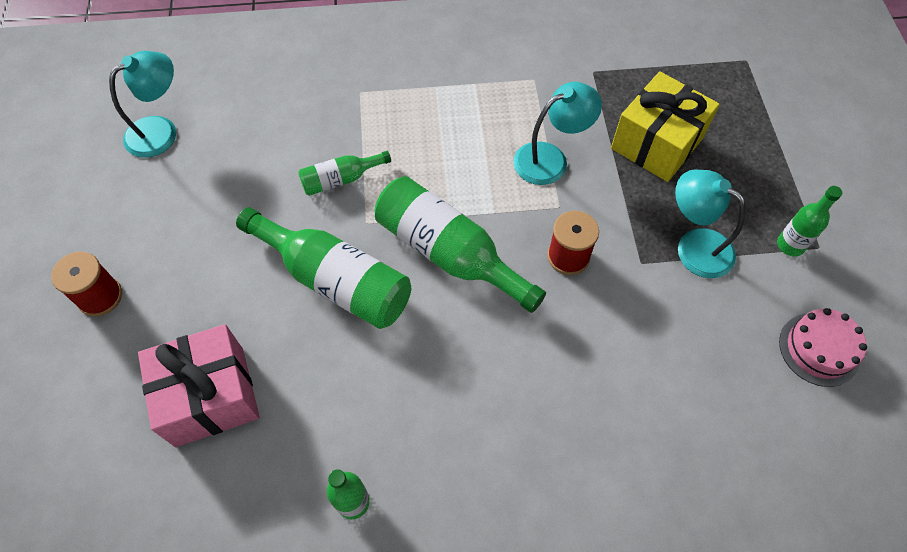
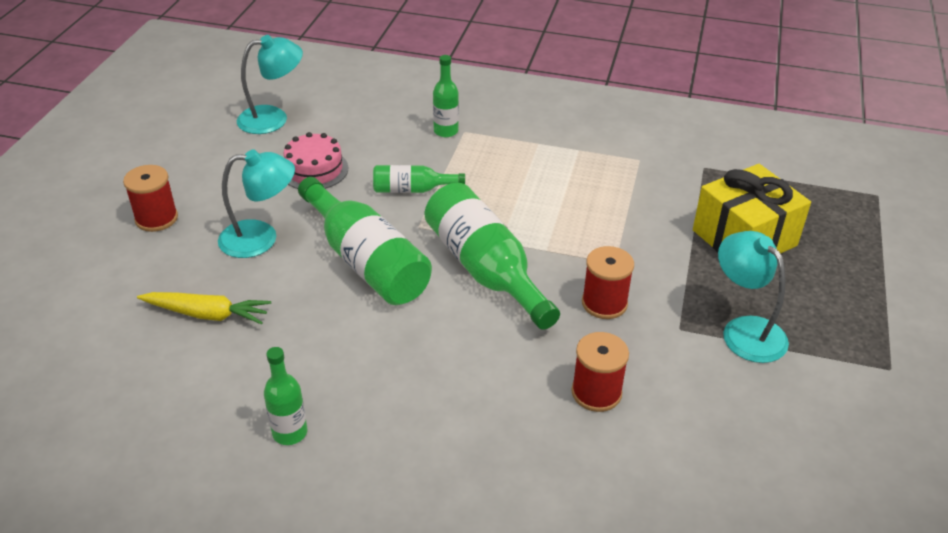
camera: 20 degrees right, 20 degrees down
(210, 396) = (207, 314): pink gift -> yellow carrot
(550, 159) = (625, 223): turquoise lamp -> turquoise lamp (261, 238)
(600, 357) = (596, 392): none -> red spool
(790, 245) = (856, 358): green bottle -> green bottle (446, 131)
(819, 349) = (848, 456): pink cake -> pink cake (314, 170)

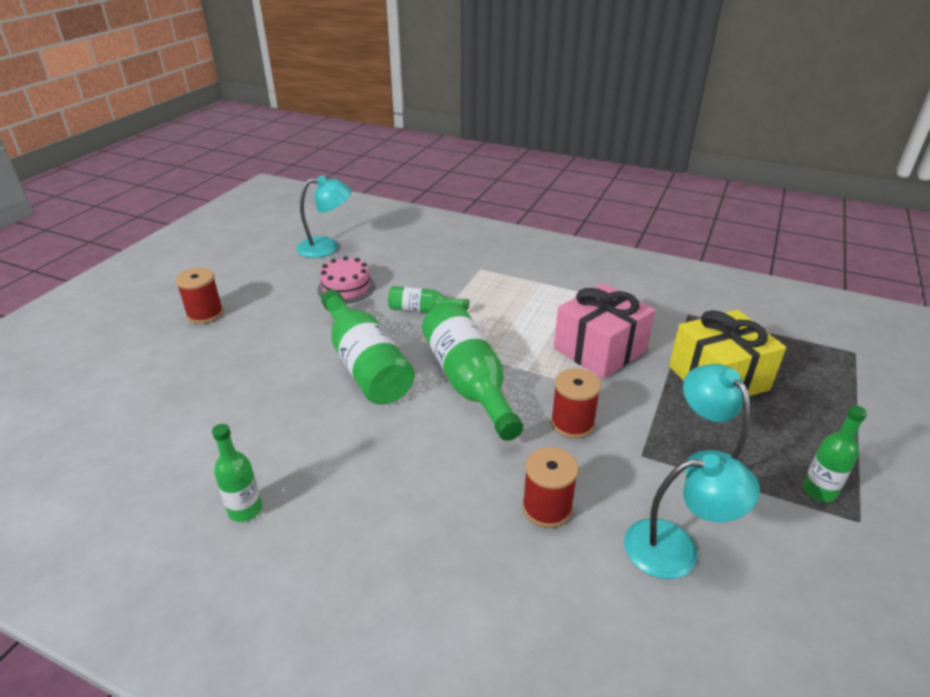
camera: 10 degrees right, 5 degrees down
(207, 314) = (214, 395): yellow carrot -> none
(261, 238) = (283, 337): turquoise lamp -> turquoise lamp (676, 549)
(446, 131) = (464, 267): green bottle -> green bottle (819, 491)
(617, 218) = (599, 349): none -> pink gift

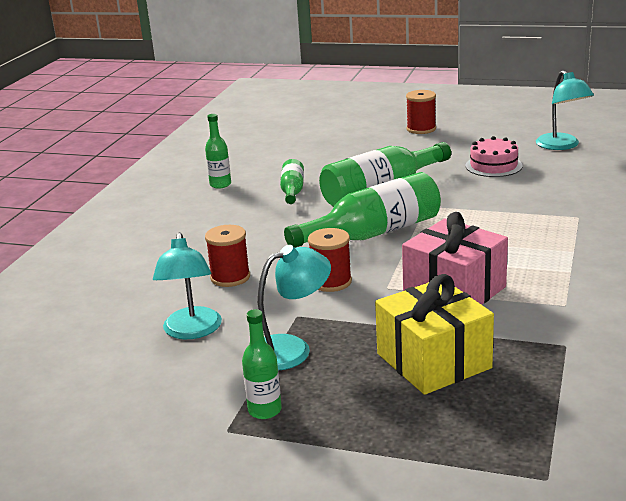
camera: 85 degrees right, 10 degrees down
(423, 310) = (476, 201): green bottle -> green bottle (292, 191)

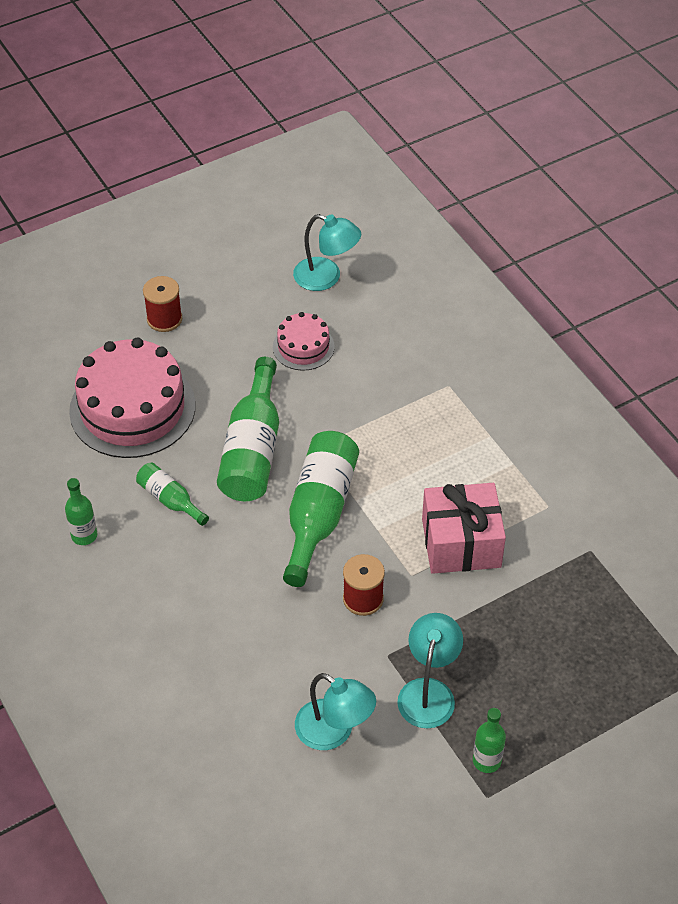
camera: 50 degrees left, 25 degrees up
(230, 277) = (277, 652): red spool -> none
(339, 152) = (132, 408): none -> pink cake
(433, 361) = (531, 629): yellow gift -> none

